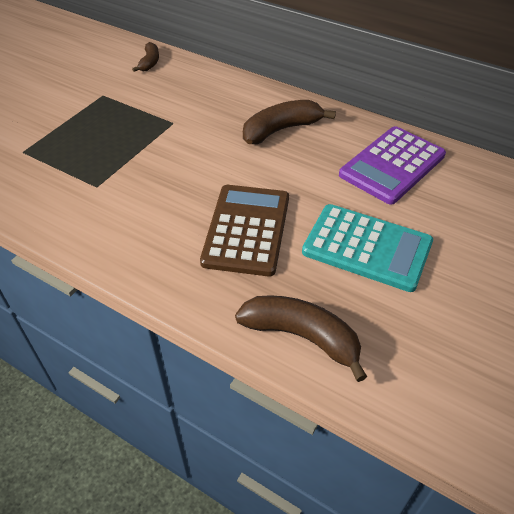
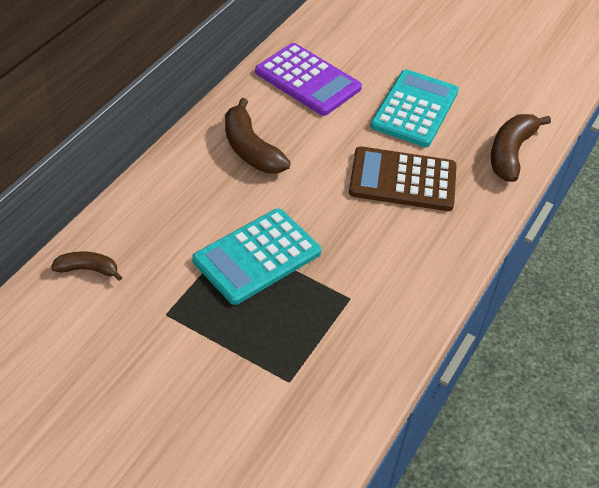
camera: 95 degrees left, 0 degrees up
(151, 135) = (257, 256): none -> turquoise calculator

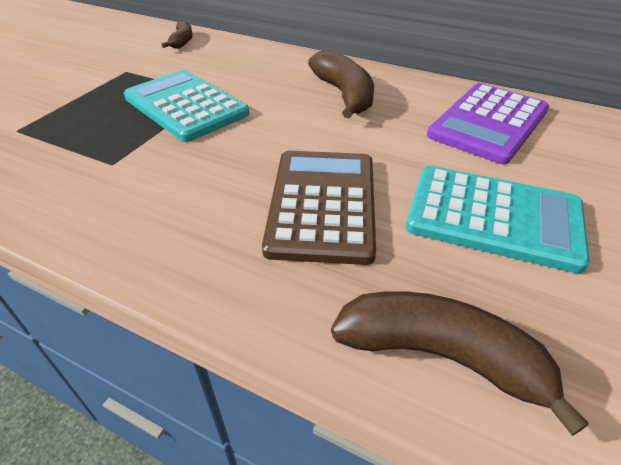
camera: 90 degrees right, 5 degrees down
(250, 149) = (344, 95): brown banana -> brown banana turned 105 degrees clockwise

